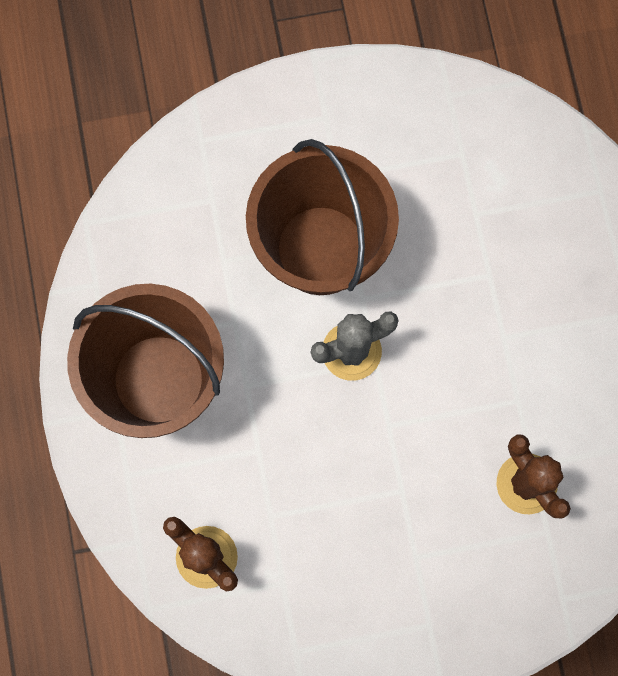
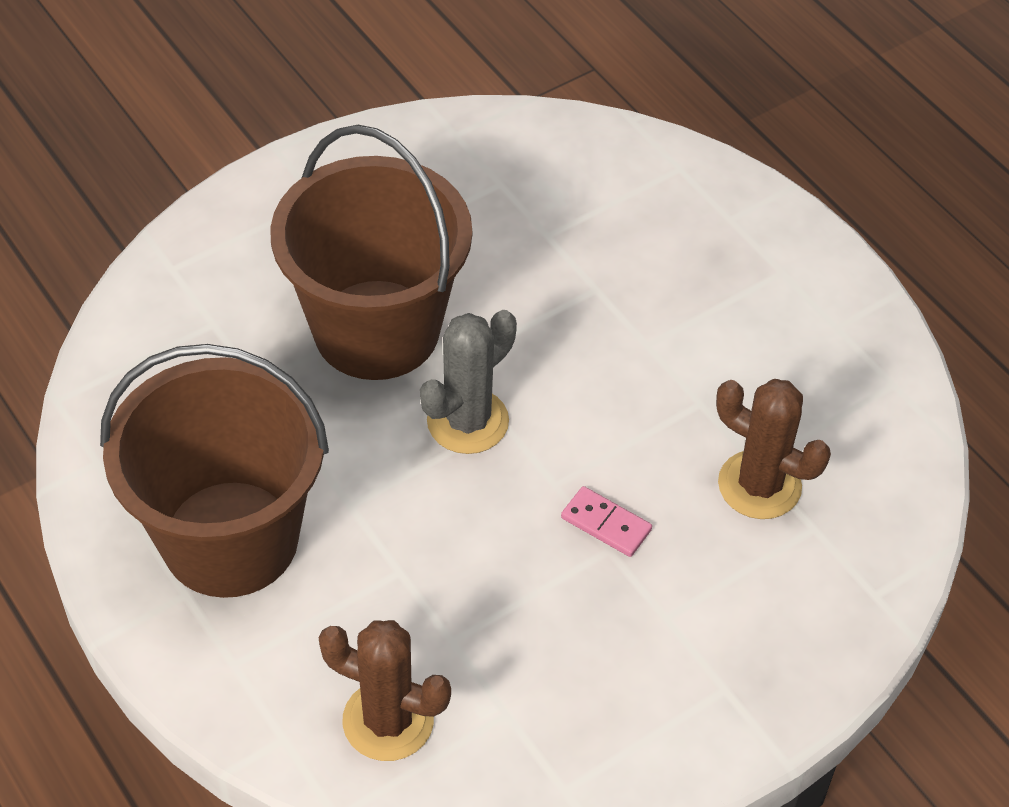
camera: 25 degrees left, 25 degrees down
(408, 471) = (606, 524): none -> pink domino

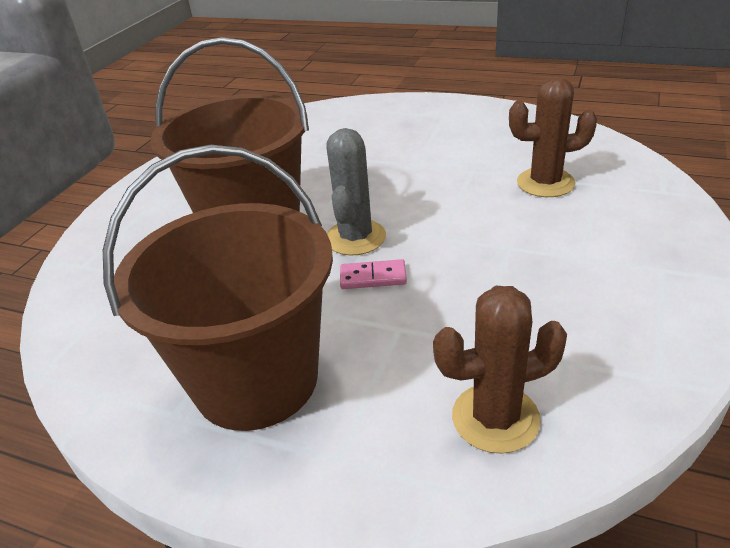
camera: 30 degrees left, 15 degrees down
(606, 524) = (492, 237): pink domino -> pink domino (373, 277)

